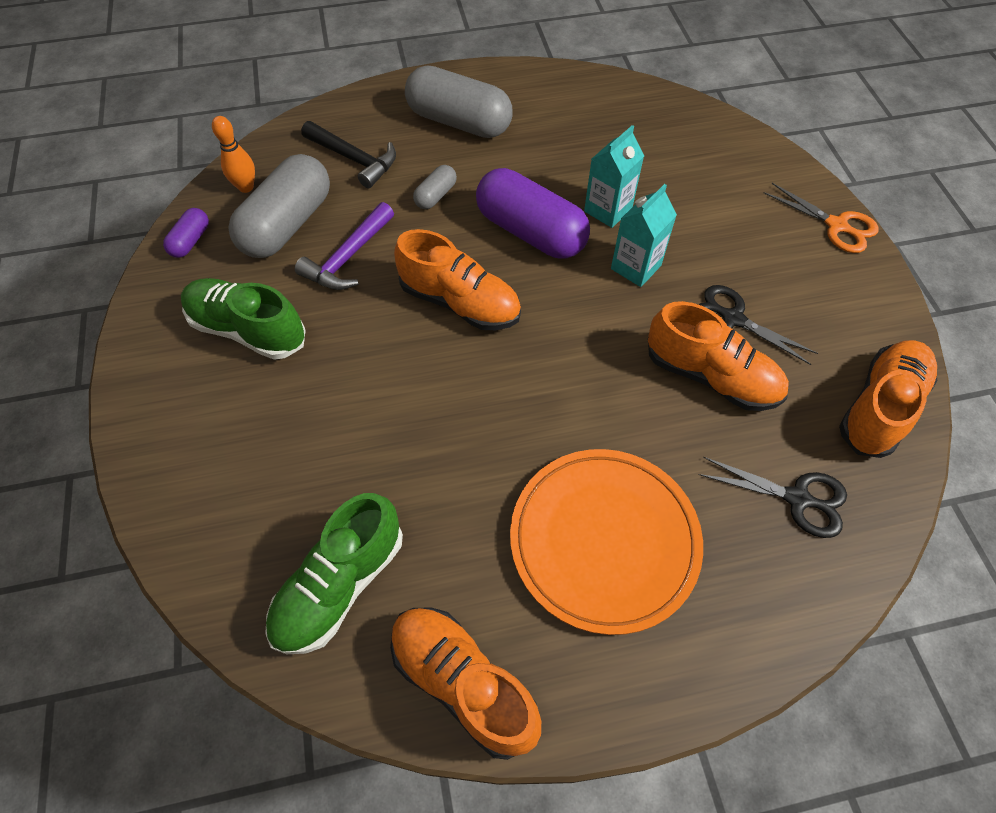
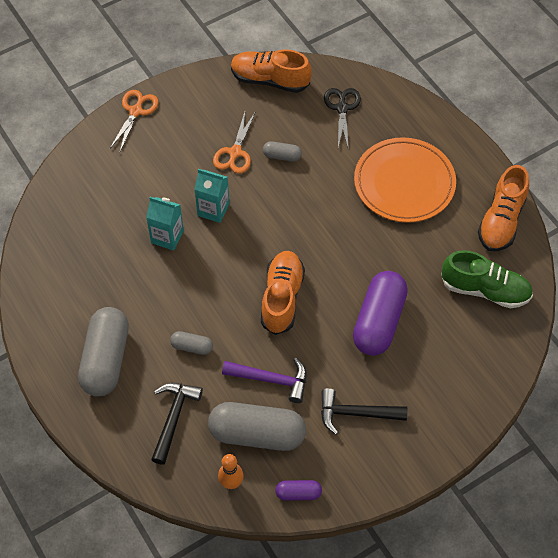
camera: 110 degrees left, 0 degrees up
(248, 330) = (356, 413): green shoe -> black hammer
(530, 232) = (205, 276): purple capsule -> purple capsule (378, 321)
(711, 376) = (282, 156): orange shoe -> grey capsule
(733, 319) = (235, 152): black scissors -> orange scissors

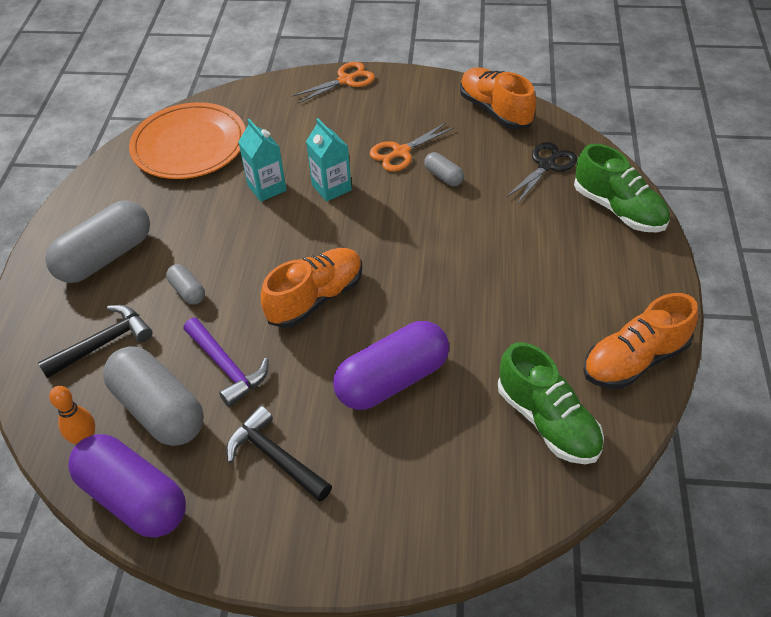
camera: 40 degrees right, 10 degrees down
(298, 493) = (134, 498): purple capsule -> purple capsule, size x2.16
(404, 183) = (551, 263): orange plate -> orange plate (189, 145)
(413, 117) = (619, 209): none -> green shoe

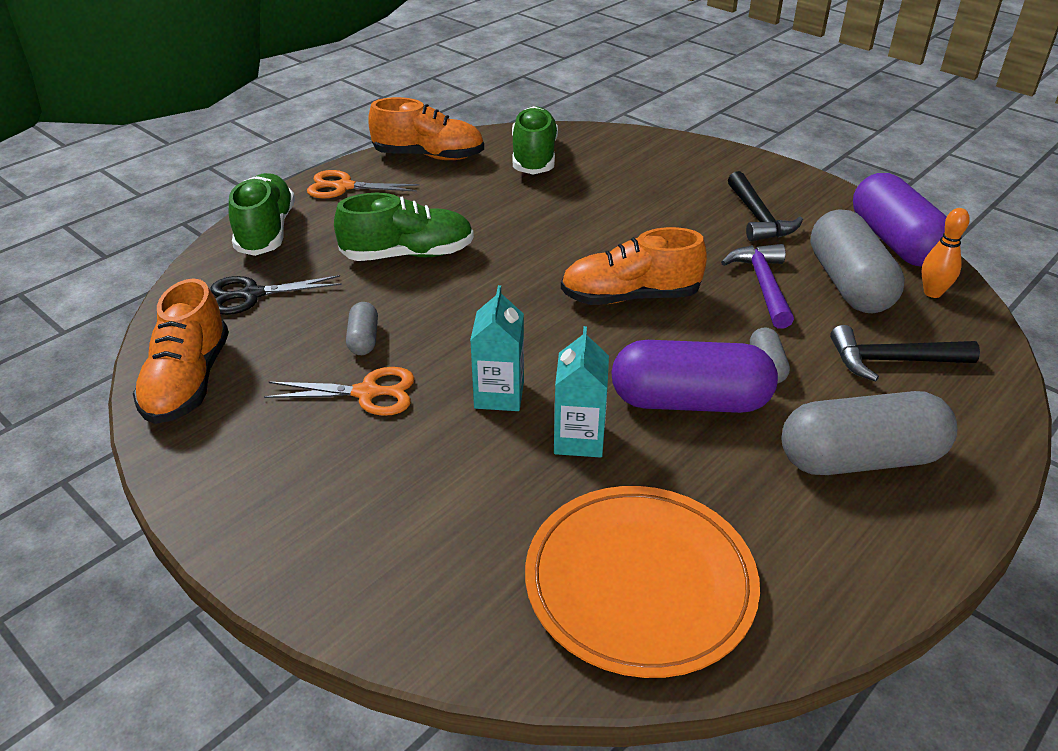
camera: 145 degrees left, 10 degrees down
(345, 80) = (281, 561): orange scissors -> orange scissors (344, 187)
(392, 380) = (620, 218): purple capsule -> purple capsule (690, 402)
(501, 246) = (408, 254): none -> green shoe

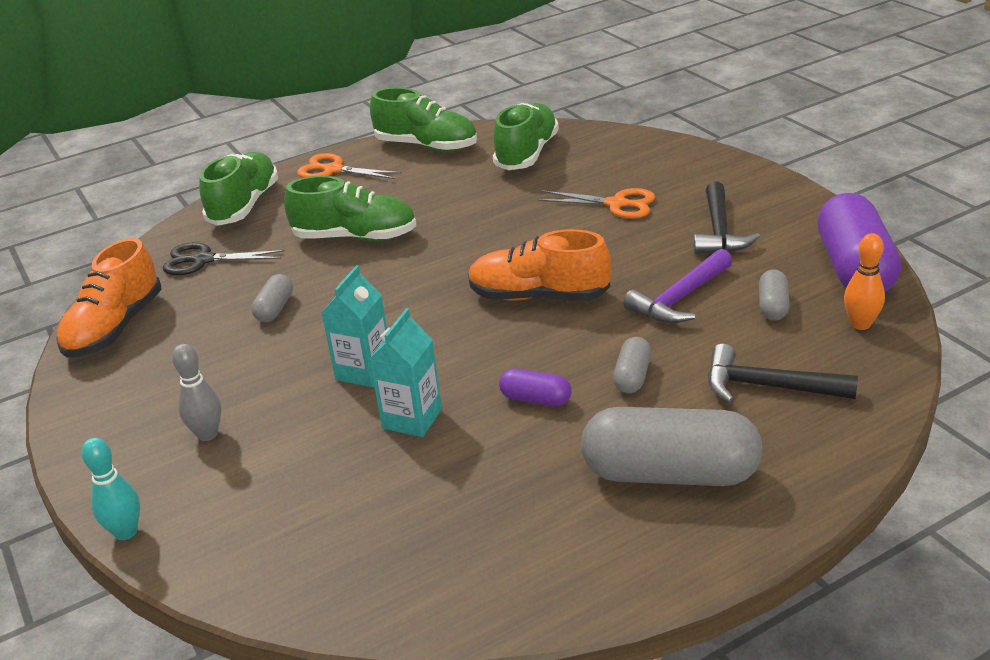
camera: 20 degrees right, 5 degrees down
(332, 619) = (126, 532): none -> turquoise bowling pin
(366, 489) = (207, 434): none -> grey bowling pin
(367, 393) = (252, 355): orange scissors -> orange scissors (616, 204)
(429, 156) = (427, 146): orange shoe -> green shoe
(640, 583) = (391, 548): orange plate -> none
(690, 402) = (535, 399): purple capsule -> purple capsule, size x0.46
(763, 285) = (680, 298): purple hammer -> purple hammer turned 150 degrees counterclockwise
(848, 284) = (773, 306): grey capsule -> grey capsule, size x0.46

